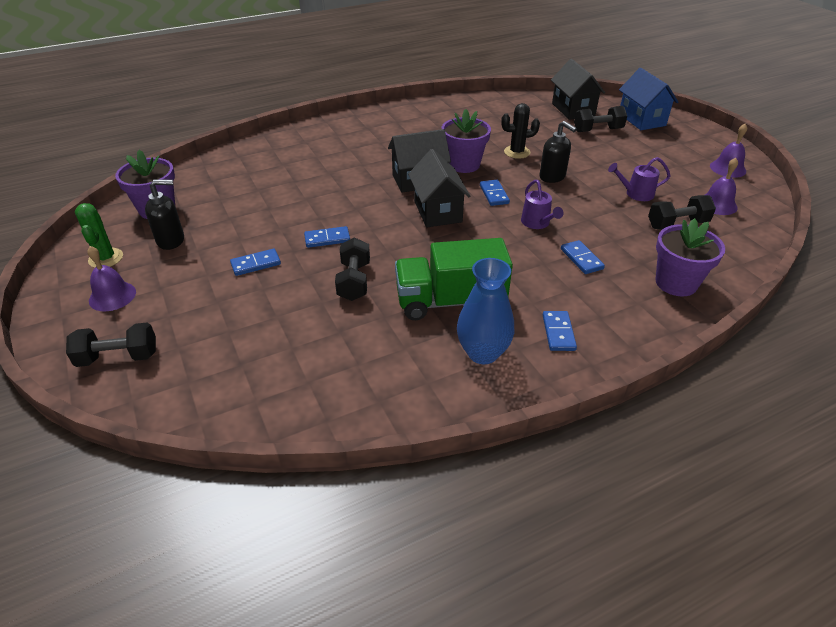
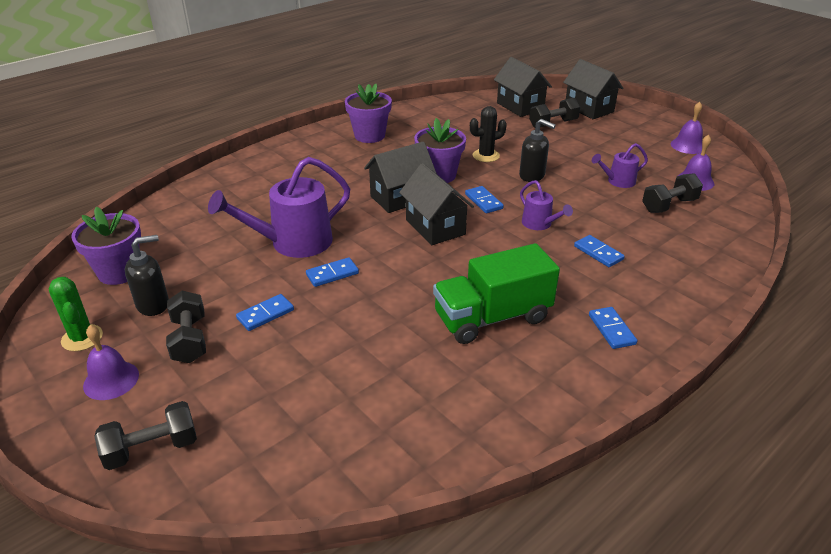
camera: 15 degrees left, 5 degrees down
(306, 206) = (292, 243): none -> purple watering can
(354, 281) = (383, 314): black dumbbell -> black dumbbell (190, 340)
(483, 353) = (549, 364): blue vase -> none
(641, 119) = (589, 109): blue house -> black house
(676, 283) = (694, 262): purple flower pot -> purple flower pot (369, 136)

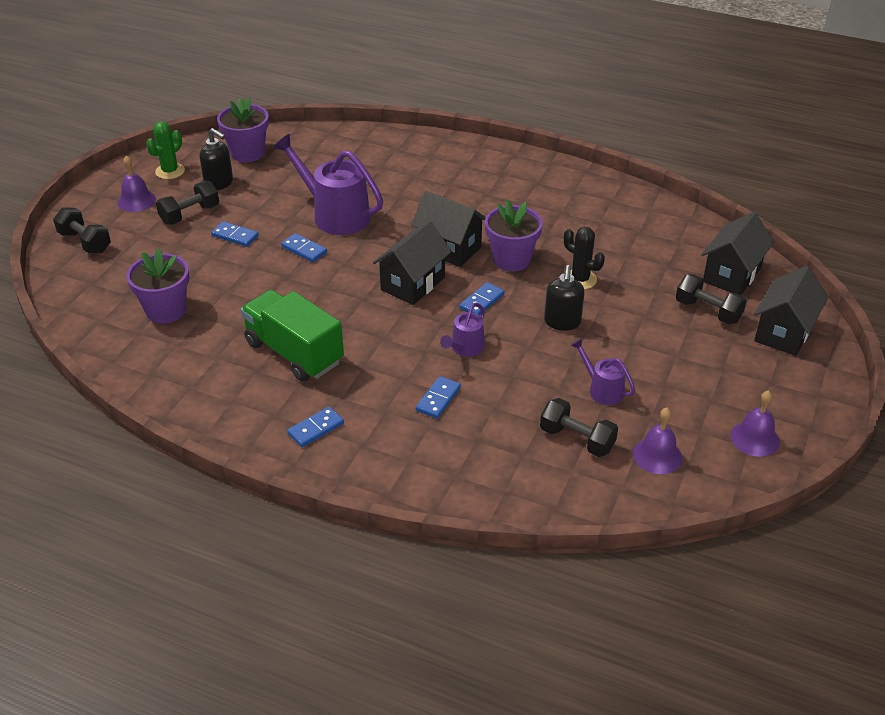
camera: 65 degrees right, 5 degrees up
(369, 136) = (556, 192): purple flower pot -> purple flower pot (166, 310)

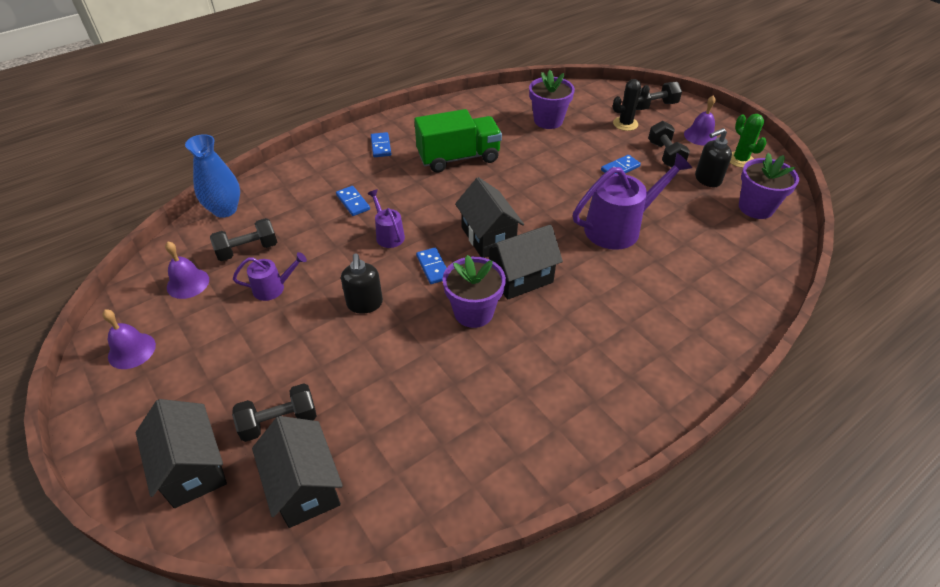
camera: 120 degrees right, 5 degrees up
(304, 250) = (577, 196): blue domino -> none
(540, 501) = (225, 210): none -> blue vase
(562, 322) = (365, 304): black soap dispenser -> black soap dispenser turned 135 degrees counterclockwise
(580, 279) = (407, 347): black cactus -> black cactus (625, 124)

